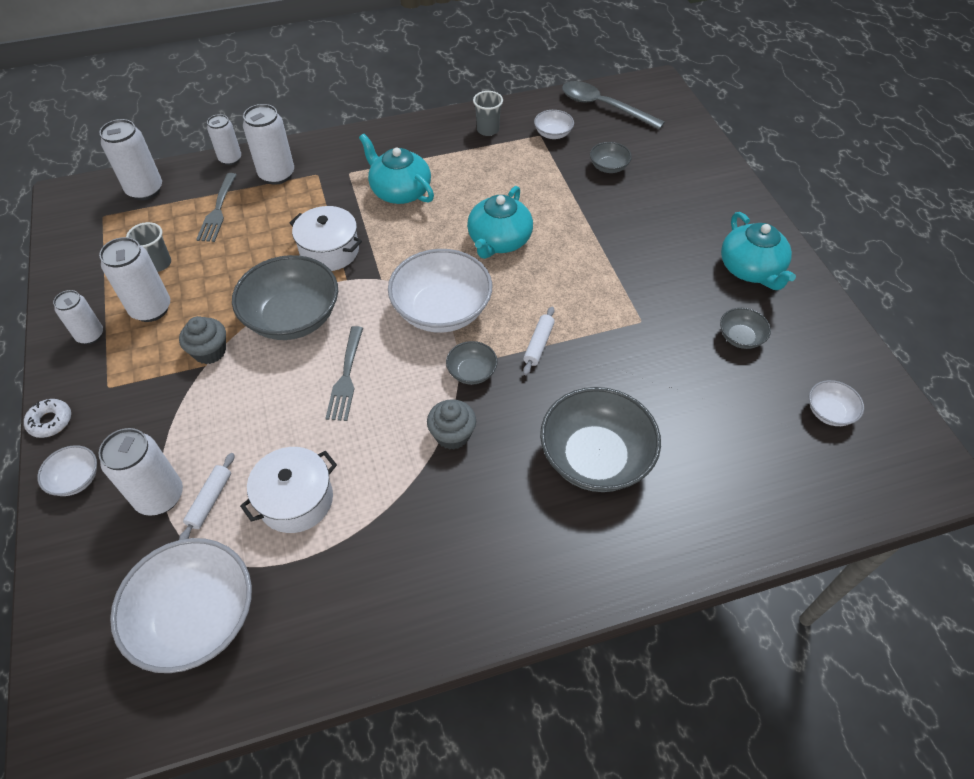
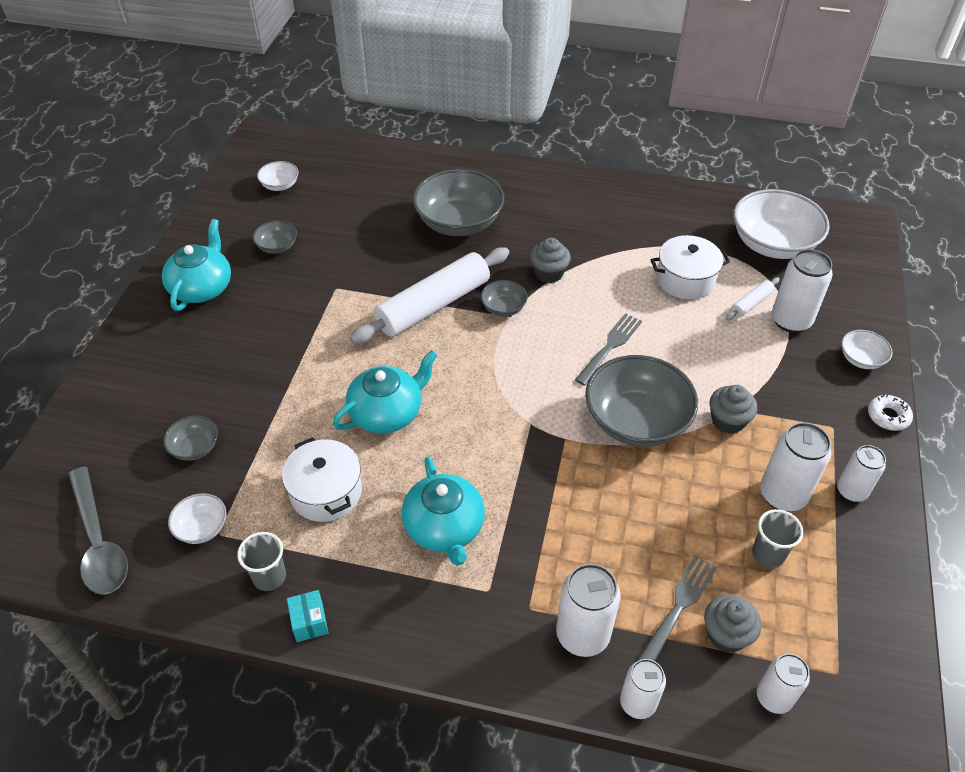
camera: 150 degrees left, 5 degrees down
(145, 190) = (773, 697): white can -> white can, size x0.65
(182, 208) = (726, 634): none -> grey cupcake
(329, 251) = (567, 481): white pot -> white pot (326, 492)
(441, 310) = (493, 367): white bowl -> none
(445, 122) = (309, 622): none -> turquoise box
(538, 344) = (433, 305): white rolling pin -> white rolling pin, size x2.32

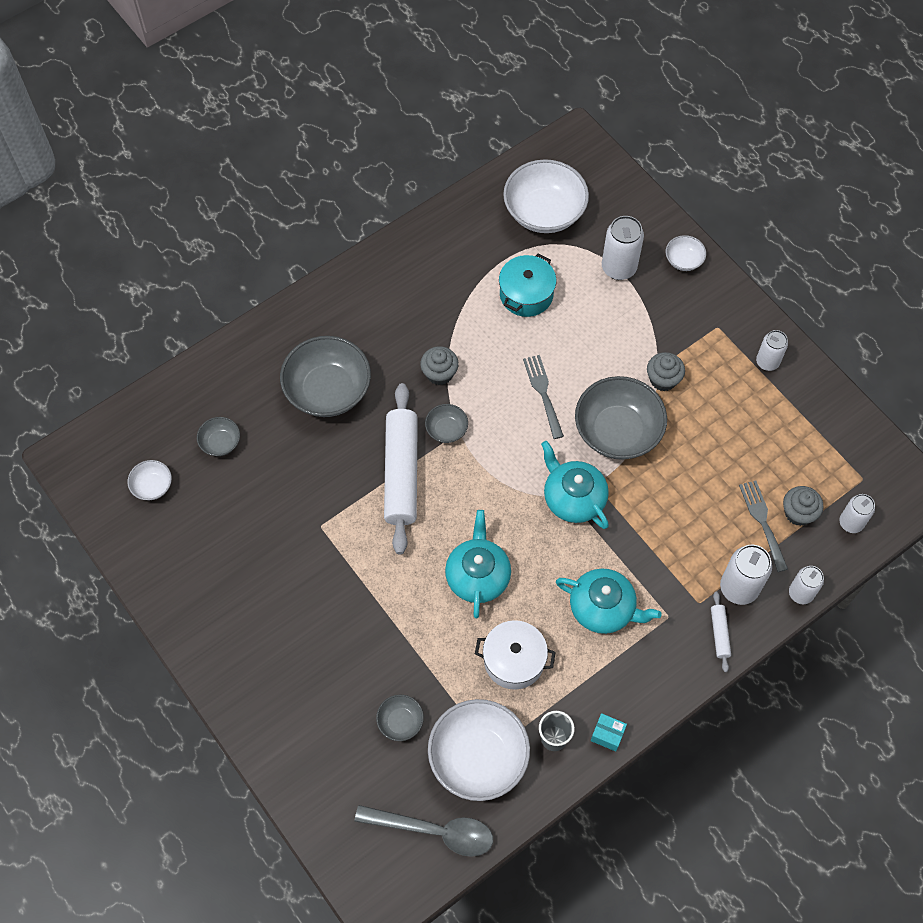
camera: 50 degrees left, 15 degrees up
(202, 288) = (229, 621): turquoise teapot -> turquoise teapot (573, 498)
(202, 528) = (478, 757): white bowl -> white bowl, size x2.11
(277, 246) = (231, 537): grey bowl -> grey bowl (220, 442)
(685, 279) = (526, 294): white pot -> turquoise pot
(751, 303) = (583, 276): white rolling pin -> white rolling pin (719, 633)
(768, 554) = (769, 445): grey cup -> none
(782, 495) = (739, 400): white can -> none
(888, 416) = (736, 290): white donut -> none

